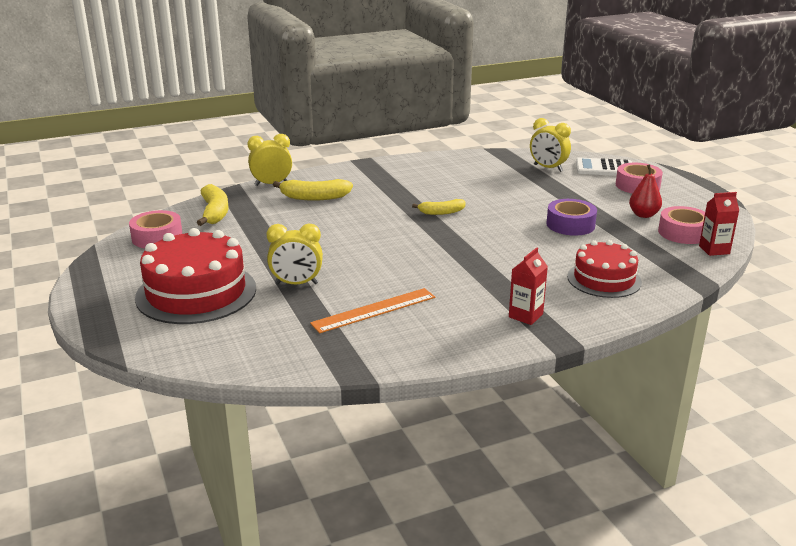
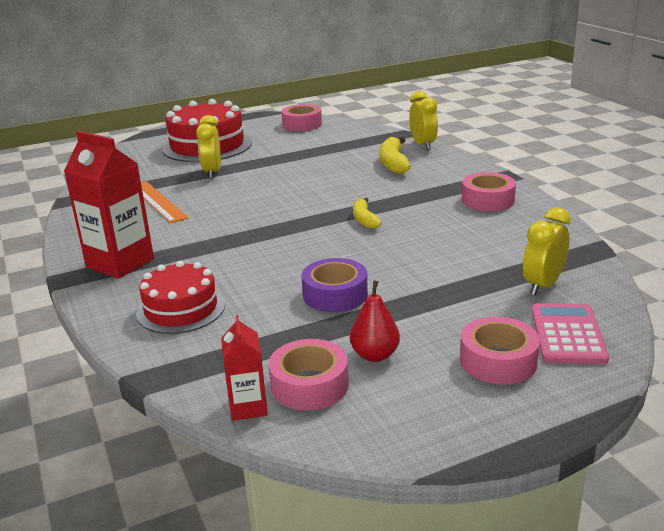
camera: 90 degrees right, 0 degrees up
(214, 213) = (351, 134): yellow banana -> none
(412, 171) = (487, 200): none -> pink tape
(525, 316) = (120, 263): red carton -> red carton, size x1.87
(604, 168) = (567, 334): white calculator -> pink calculator

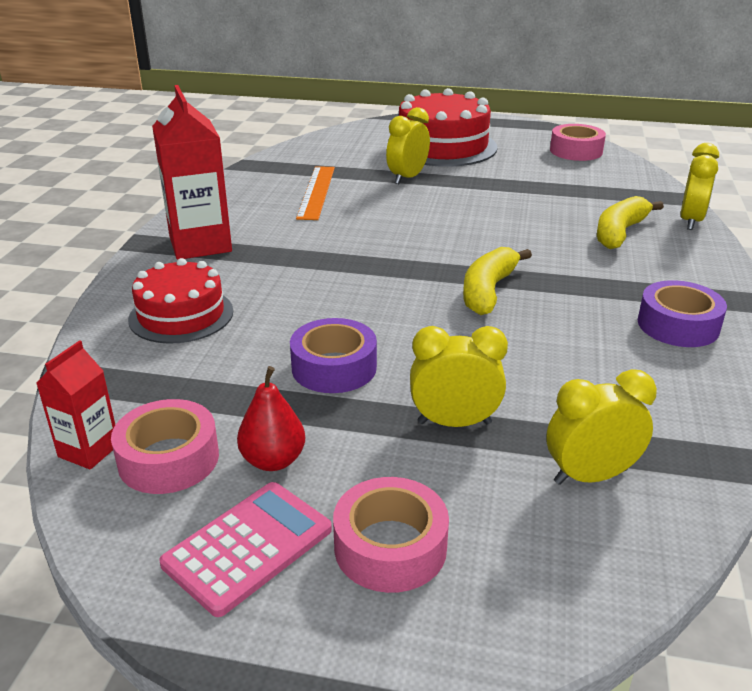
camera: 35 degrees right, 5 degrees up
(364, 219) = (488, 291): yellow banana -> yellow banana, size x1.54
(445, 292) = (454, 423): none -> yellow clock
(487, 200) = (678, 325): pink tape -> purple tape
(567, 334) = (527, 563): pink calculator -> pink calculator (248, 547)

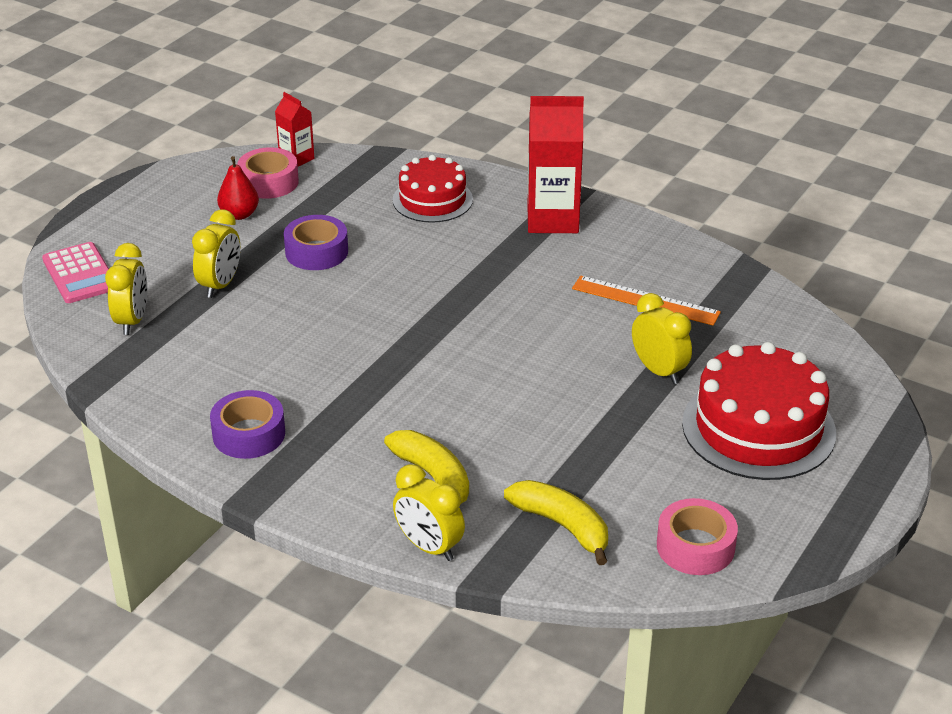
camera: 110 degrees right, 5 degrees up
(248, 547) = (180, 198): pink calculator -> pink calculator (80, 274)
(390, 547) = (143, 239): pink tape -> none
(488, 291) = (373, 350): yellow banana -> yellow banana (562, 526)

